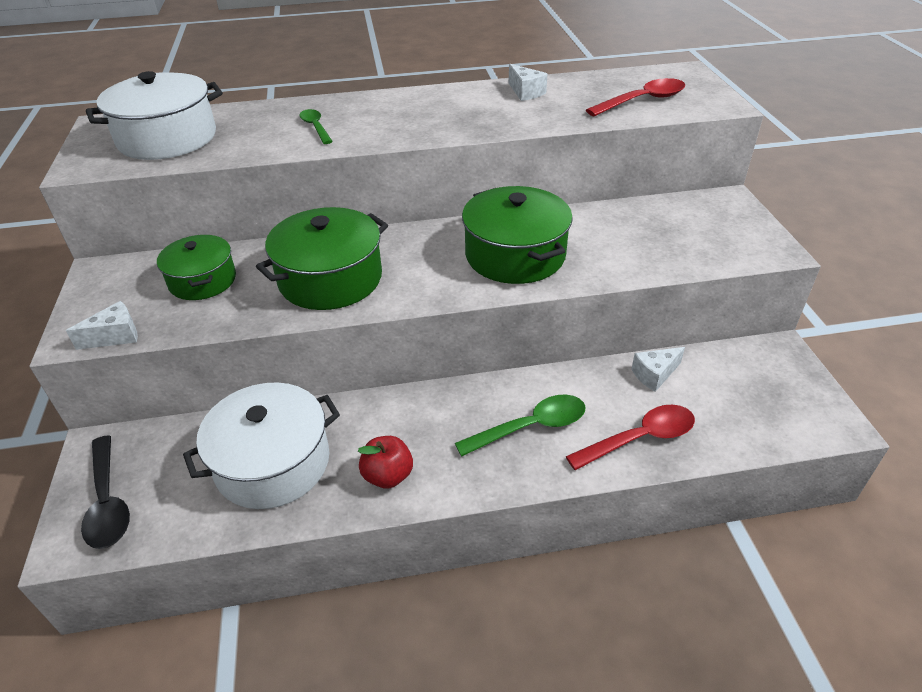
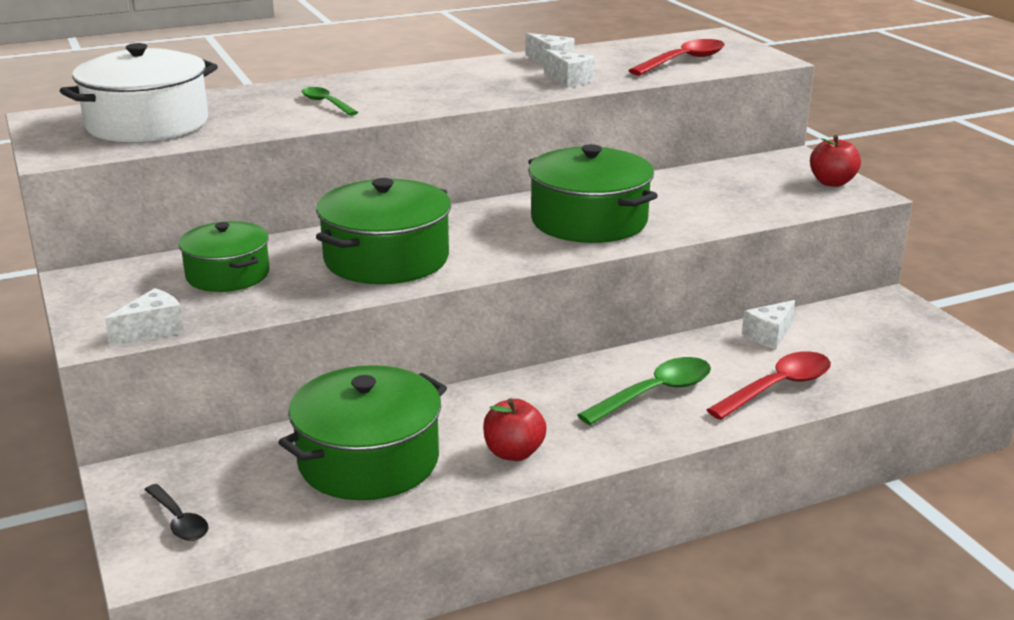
camera: 15 degrees left, 15 degrees down
(108, 502) = (179, 521): black spoon -> black spoon, size x0.61
(273, 463) = (368, 460): white pot -> green pot
(530, 116) = (569, 80): none -> white cheese
(751, 233) = (832, 182): none -> red apple

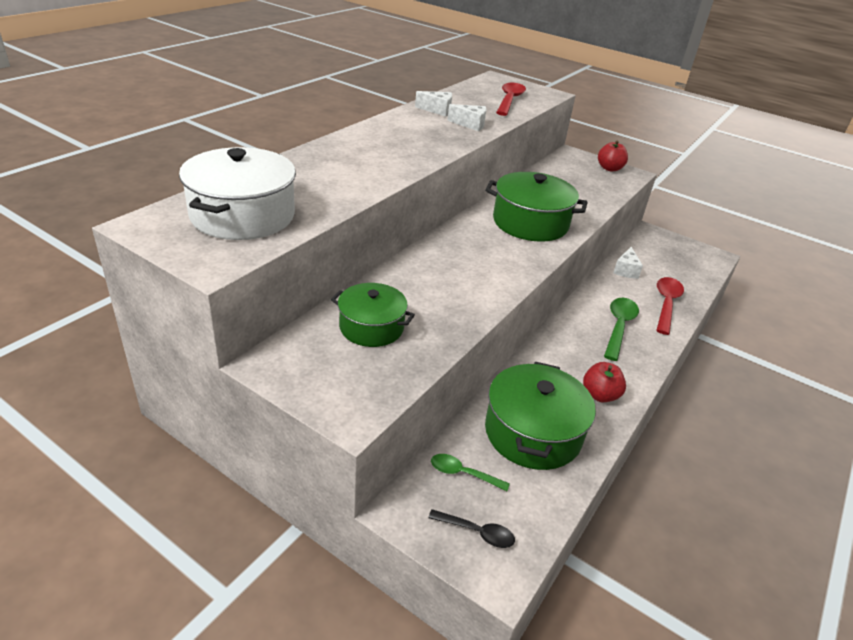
camera: 35 degrees left, 10 degrees up
(152, 330) = (384, 396): white cheese -> none
(326, 103) = (349, 170): green spoon -> green spoon (463, 473)
(386, 259) = (456, 283): green pot -> none

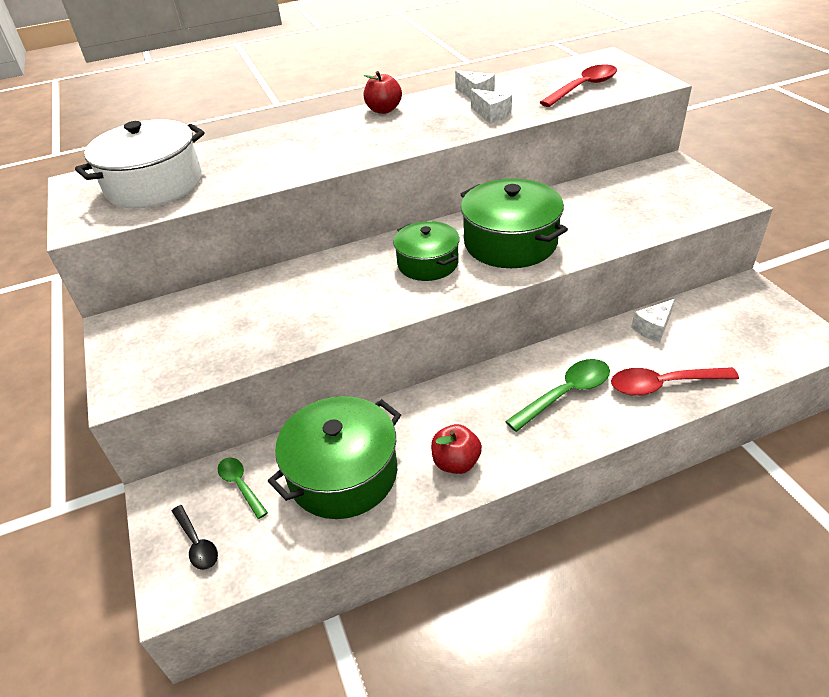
camera: 40 degrees right, 5 degrees up
(371, 327) = (226, 316): green pot -> green pot (428, 263)
(609, 168) = (704, 190): red apple -> red apple (384, 110)
(666, 304) = (663, 385): red spoon -> red spoon turned 150 degrees counterclockwise

